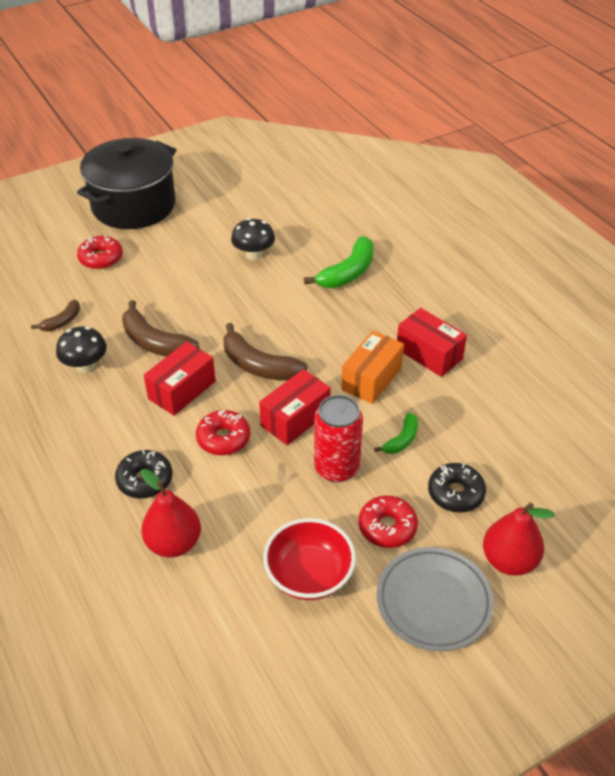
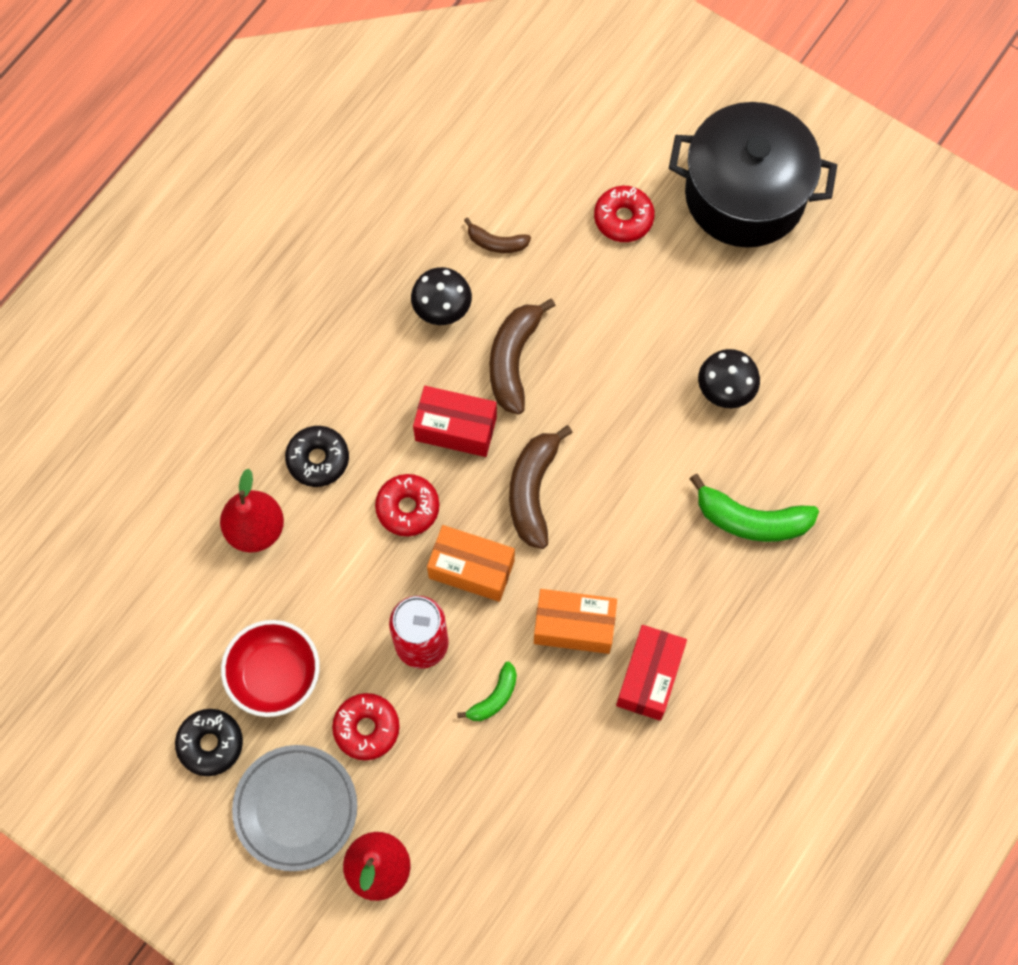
camera: 65 degrees right, 25 degrees up
(295, 418) = (471, 569): red box -> orange box
(402, 440) = (494, 697): green banana -> green banana turned 60 degrees counterclockwise
(455, 493) = (444, 783): black donut -> black donut (210, 744)

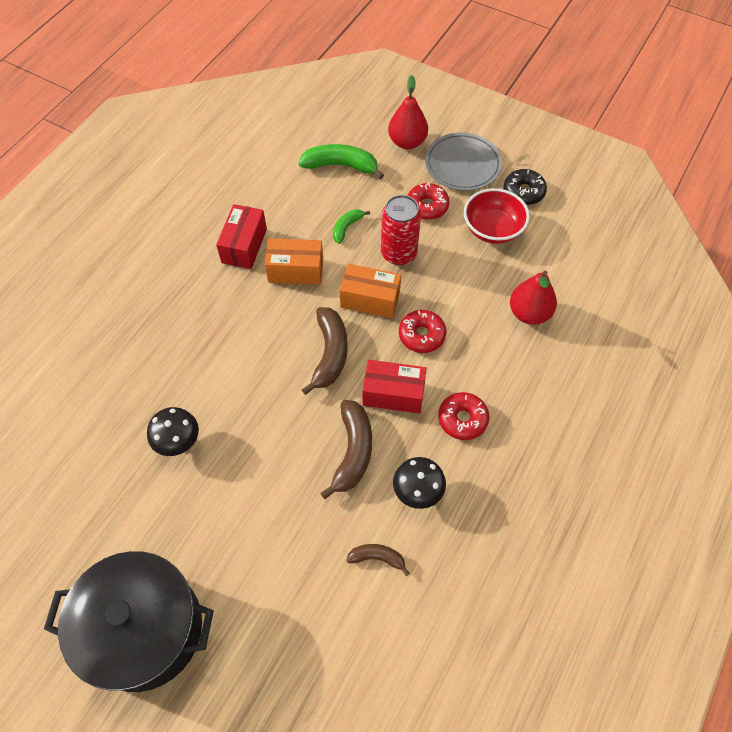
camera: 175 degrees right, 10 degrees down
(318, 459) = (495, 363): black donut -> none
(623, 218) = (261, 593): red donut -> red donut (462, 419)
(751, 520) = (166, 346): green banana -> green banana (341, 166)

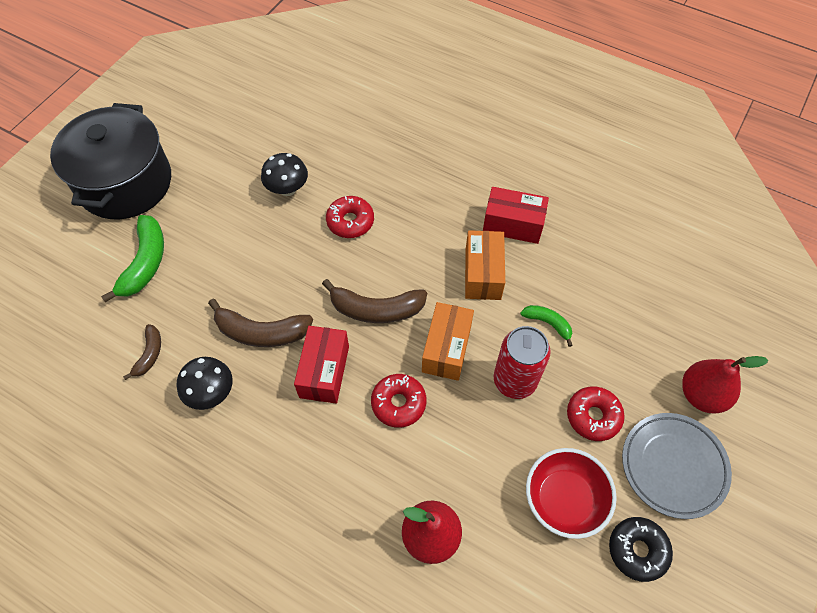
camera: 90 degrees right, 0 degrees up
(341, 166) = (645, 316): green banana -> green banana (145, 263)
(462, 419) = (288, 443): red donut -> red donut (350, 221)

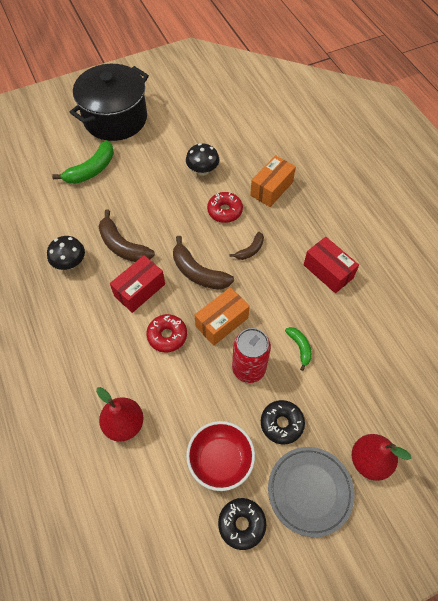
camera: 35 degrees right, 0 degrees up
(149, 354) = (55, 222): brown banana -> brown banana (250, 250)
(483, 274) = (282, 291): orange box -> orange box (271, 189)
(593, 416) = (281, 424): red donut -> black donut

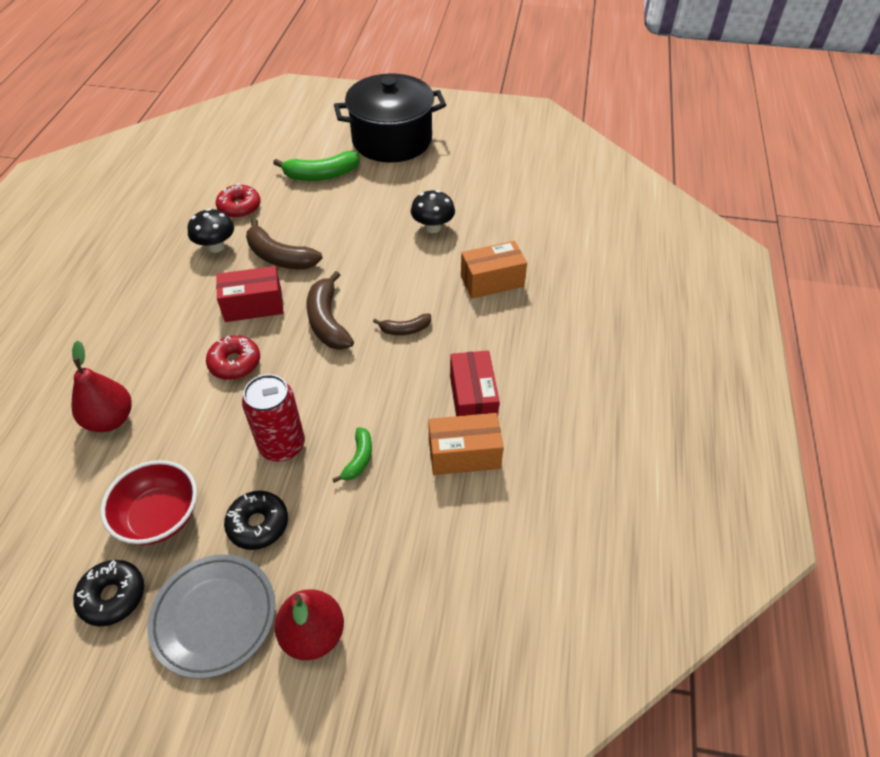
camera: 35 degrees right, 10 degrees down
(123, 246) = (279, 257): brown banana -> brown banana turned 45 degrees counterclockwise
(222, 322) = (302, 382): orange box -> orange box (464, 454)
(225, 211) = (417, 277): red donut -> red donut (239, 207)

